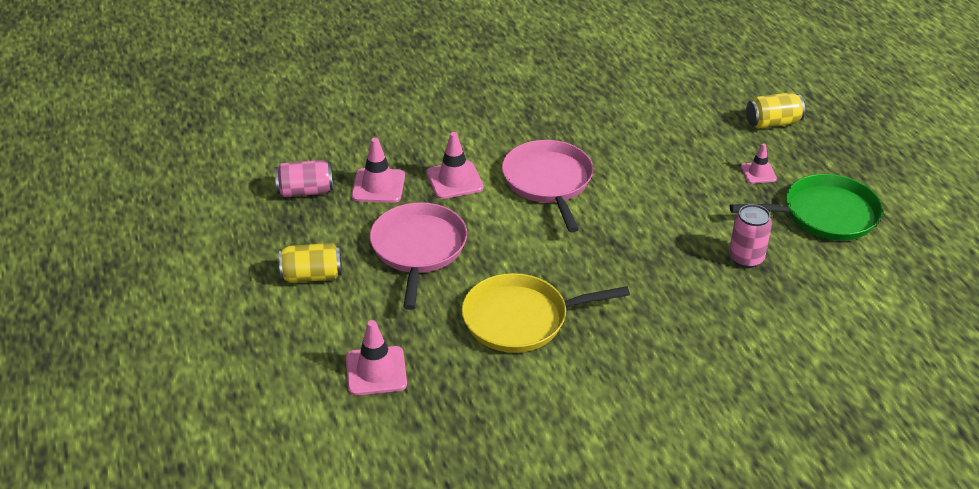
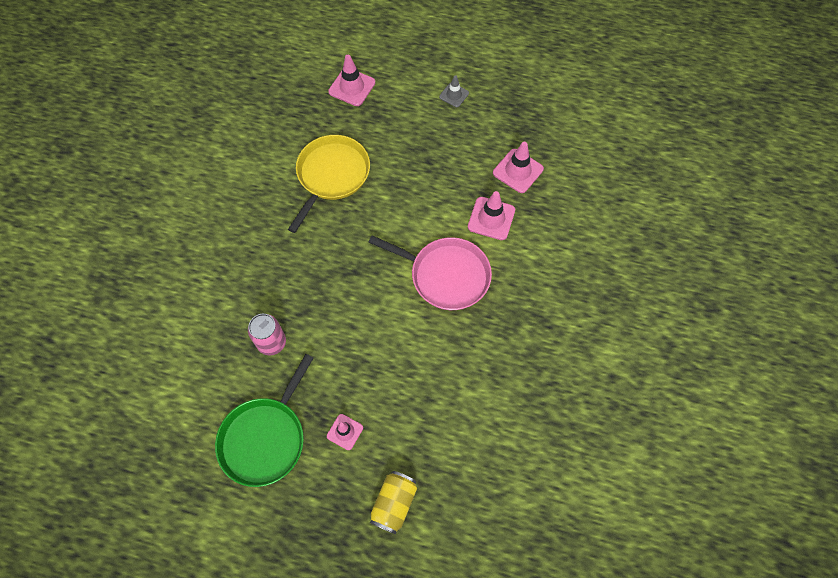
camera: 125 degrees right, 25 degrees up
(305, 191) = (542, 129): pink can -> none
(312, 276) = (454, 95): yellow can -> grey traffic cone
(418, 249) = (435, 159): pink pan -> none

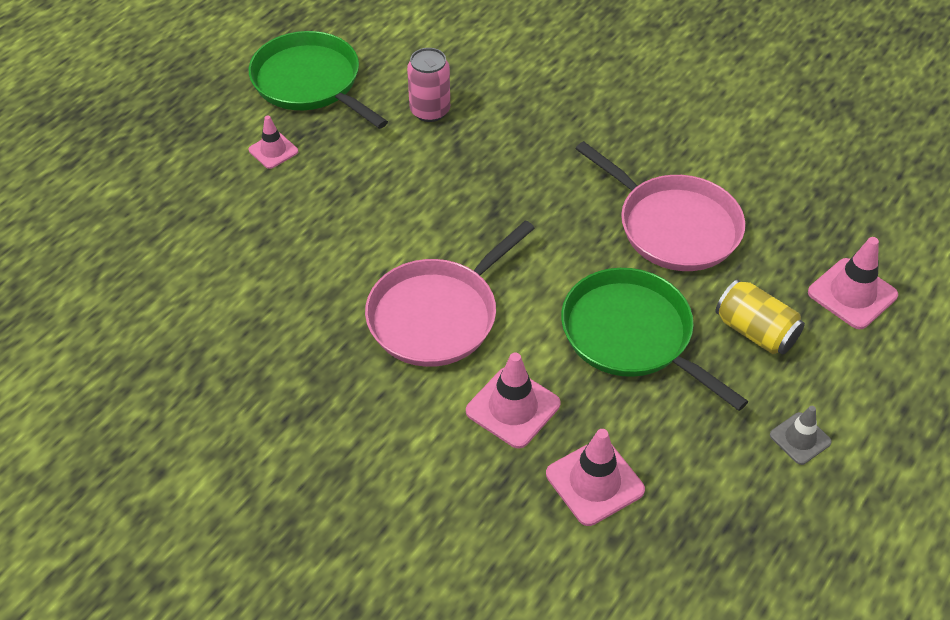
camera: 110 degrees right, 15 degrees down
(331, 175) = (673, 226): yellow pan -> pink pan
(394, 503) = (159, 173): yellow can -> yellow can (755, 331)
(420, 177) = (632, 335): none -> green pan

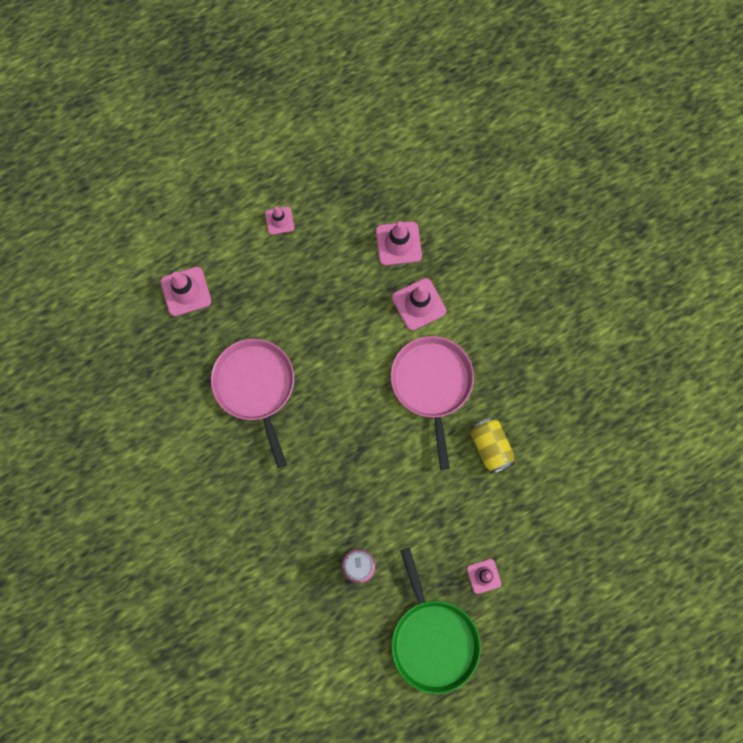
camera: 155 degrees left, 25 degrees up
(437, 315) = (432, 385): pink pan -> pink pan turned 75 degrees counterclockwise
(632, 335) = (328, 320): green pan -> none
(755, 331) = (258, 292): yellow can -> yellow can (490, 447)
(800, 438) = (279, 220): grey traffic cone -> pink traffic cone

